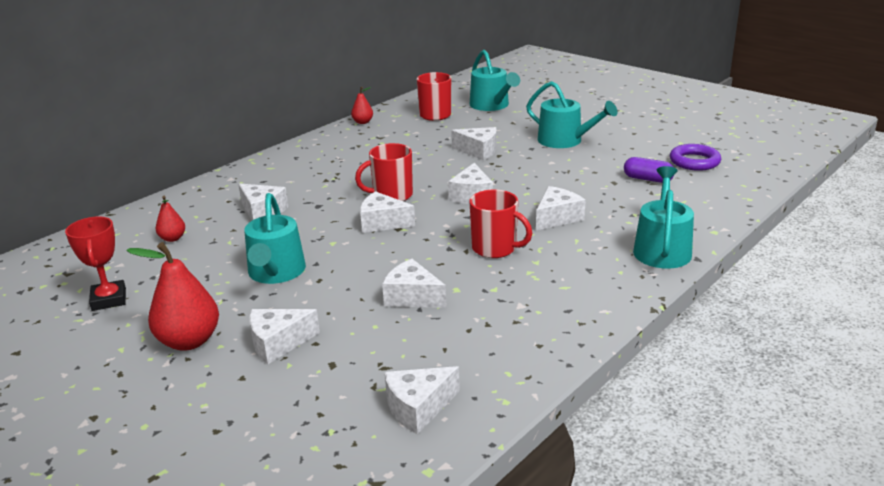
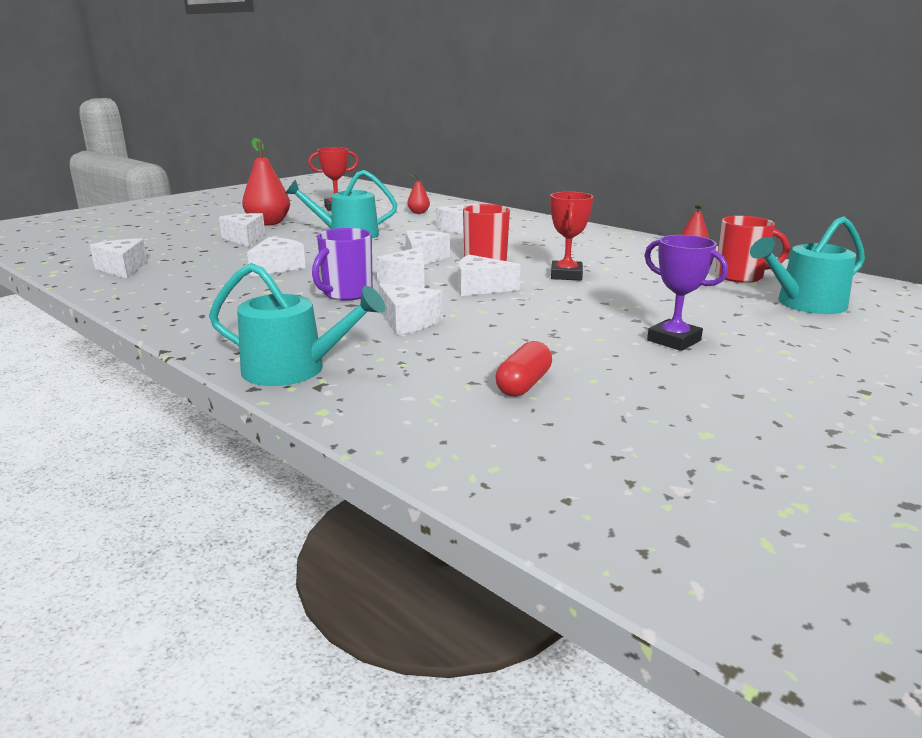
camera: 90 degrees right, 5 degrees down
(435, 165) = (566, 275): none -> red trophy
(479, 151) = (616, 293): white cheese -> white cheese (407, 281)
(495, 248) = (346, 294): red mug -> purple mug
(565, 141) = (674, 340): turquoise watering can -> purple trophy
(648, 179) = (523, 384): purple capsule -> red capsule
(694, 161) = (606, 434): purple ring -> none

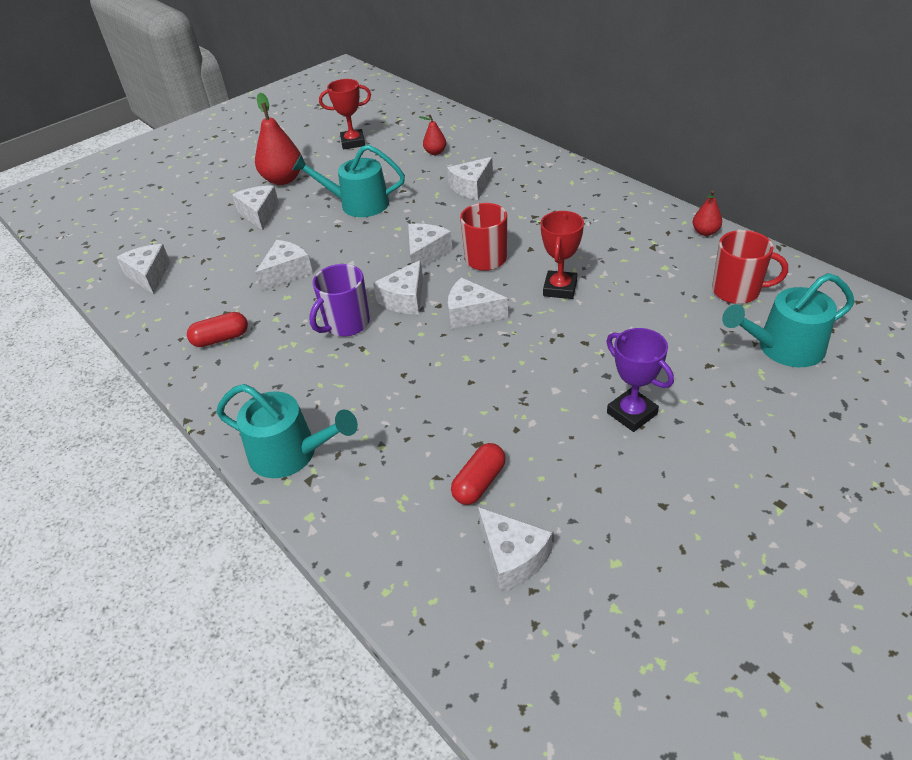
camera: 10 degrees right, 20 degrees up
(205, 302) = (221, 338): none -> red capsule
(408, 321) = (395, 375): white cheese -> white cheese (512, 557)

